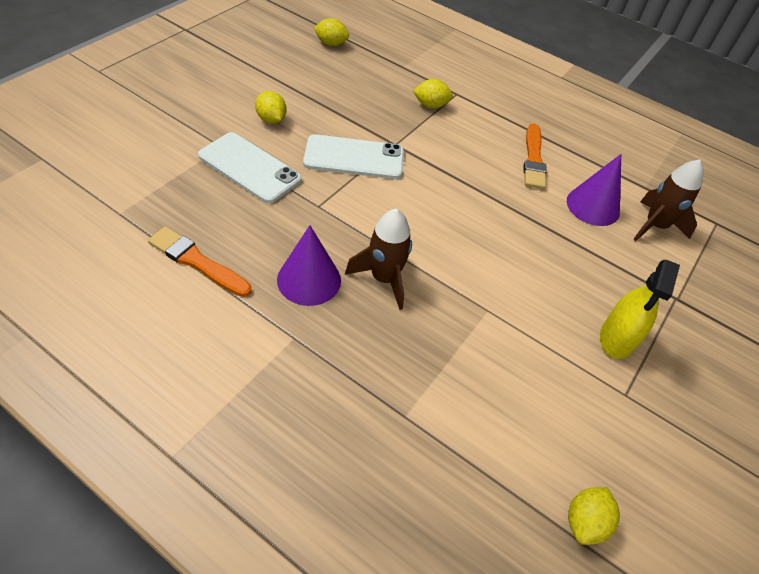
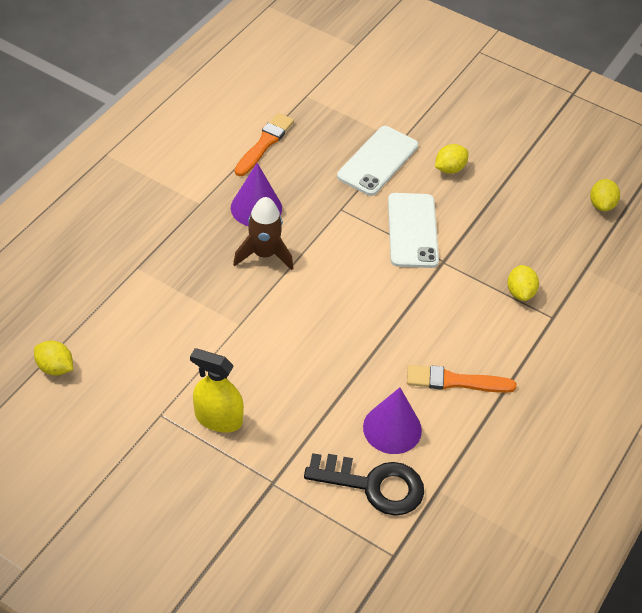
camera: 90 degrees right, 0 degrees up
(655, 226) = (374, 485): brown rocket -> black key

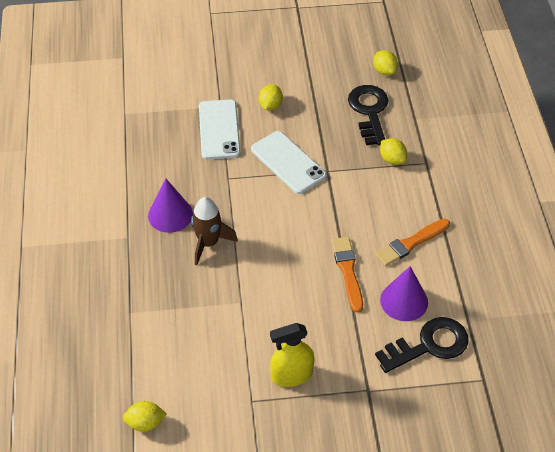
camera: 35 degrees left, 0 degrees up
(264, 144) = (130, 166): orange brush -> orange brush (347, 271)
(544, 233) = (369, 111): none -> black key

